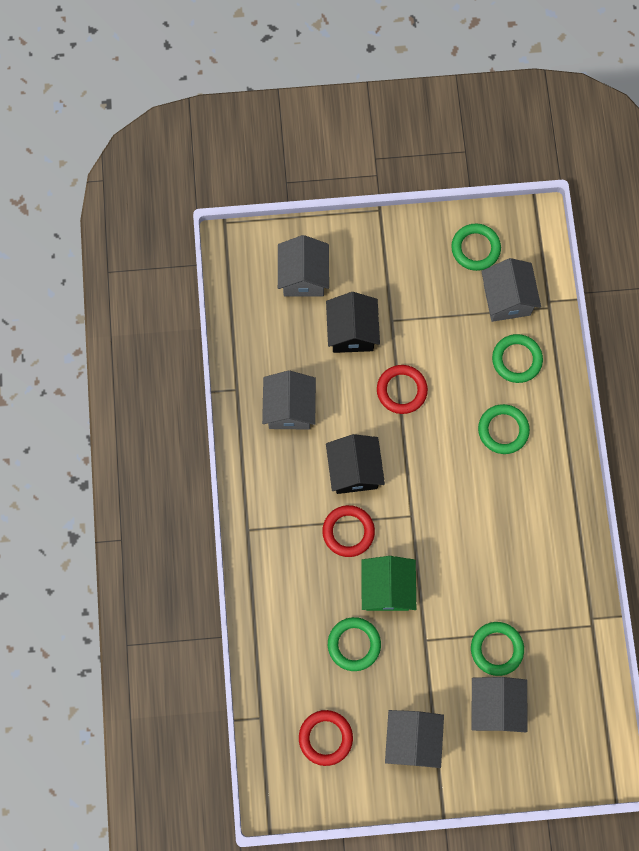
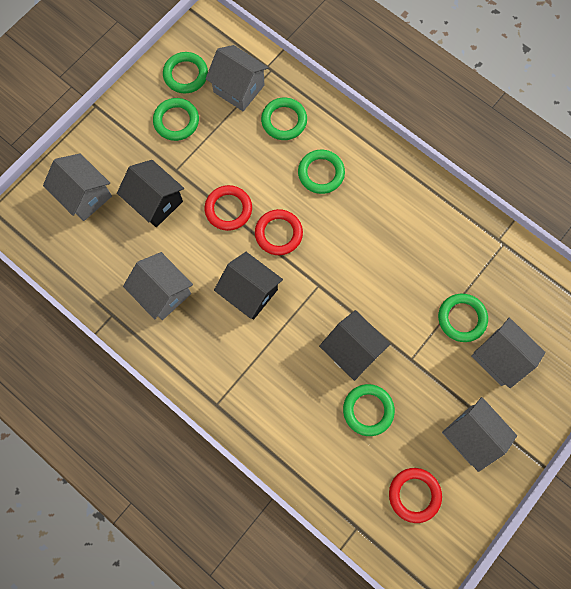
camera: 45 degrees left, 0 degrees up
(348, 531) = (287, 337): red ring -> red ring (278, 233)
(387, 589) = (351, 350): green house -> black house
(430, 281) = (176, 121): none -> green ring

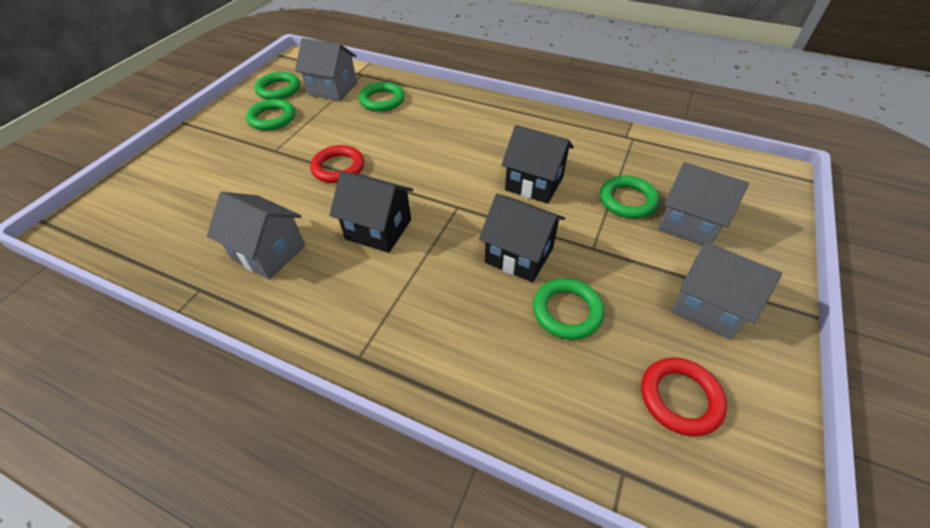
camera: 15 degrees left, 25 degrees down
(85, 196) = (168, 188): grey house -> none
(156, 202) = (254, 177): black house -> black house (534, 183)
(278, 233) = (399, 175): red ring -> none
(321, 173) = (430, 126): green ring -> none

